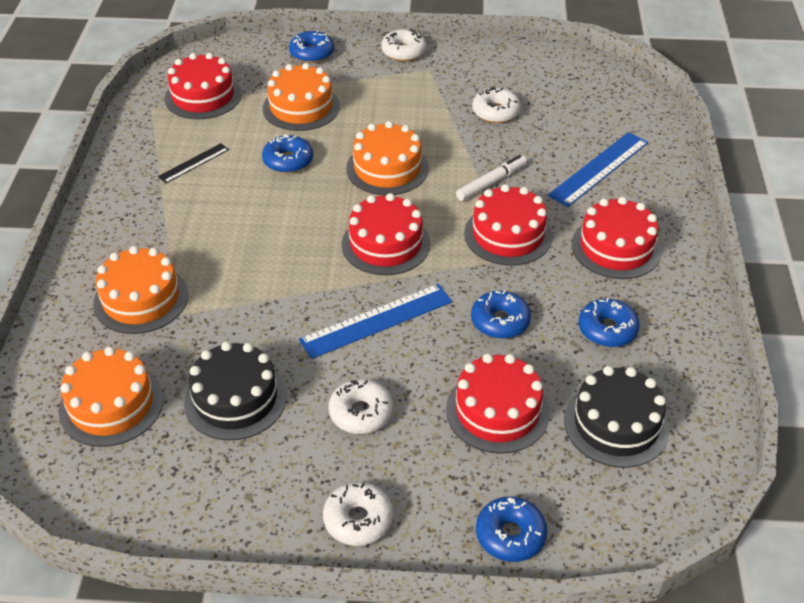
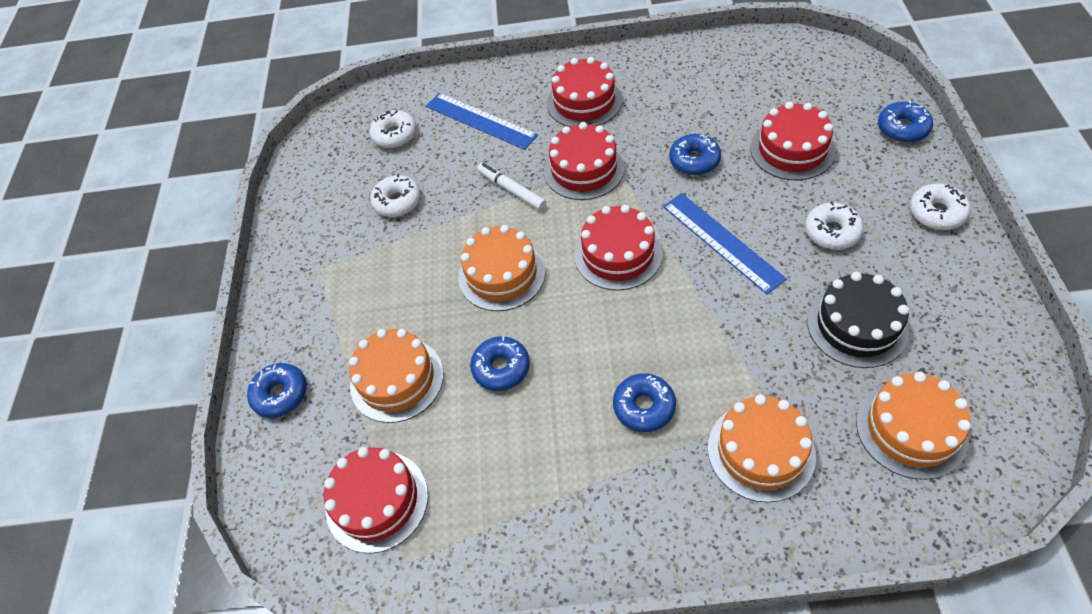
camera: 90 degrees left, 10 degrees up
(193, 163) = (518, 469): black ruler -> none
(403, 52) = (282, 299): white donut -> white donut (395, 135)
(607, 329) = (682, 99): blue donut -> blue donut (644, 407)
(616, 424) = (776, 86): black cake -> none

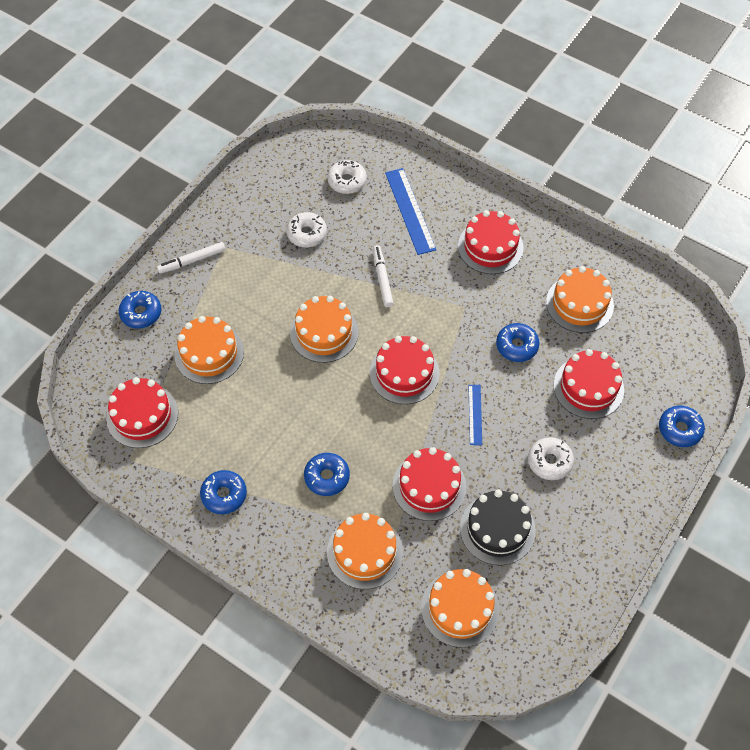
camera: 30 degrees right, 5 degrees up
(295, 304) = (192, 261): none -> white marker
(501, 368) = (271, 392): blue donut -> blue donut (224, 495)
(584, 169) = (441, 298): red cake -> red cake (429, 486)
(709, 93) = (579, 304): none -> orange cake
(722, 241) = (475, 414): blue ruler -> blue ruler, size x0.57
(936, 213) = (630, 502): white donut -> none

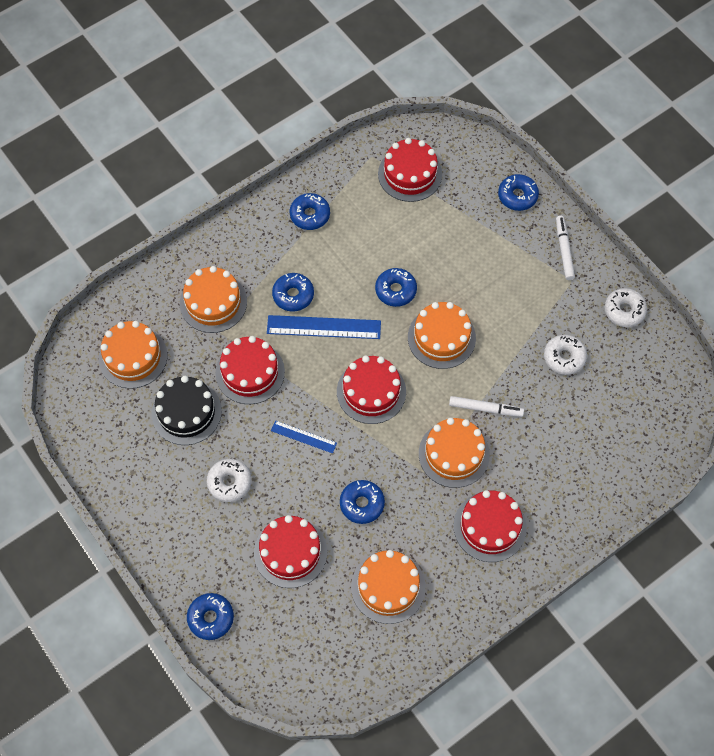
camera: 110 degrees right, 5 degrees up
(209, 353) = (454, 238): orange cake -> orange cake (454, 454)
(287, 386) = (395, 290): none -> blue donut
(347, 181) = (621, 416): white donut -> white donut (624, 311)
(410, 211) = (563, 464): blue ruler -> blue ruler (324, 327)

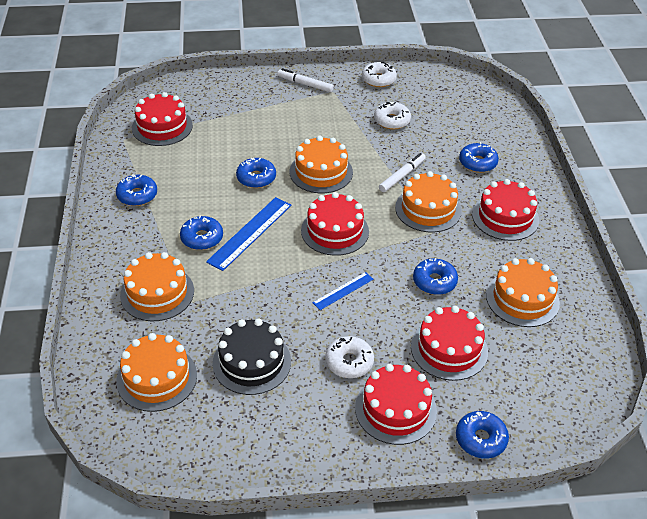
camera: 60 degrees left, 20 degrees down
(250, 372) = (250, 299): red cake -> red cake (395, 409)
(517, 196) = (239, 85): blue donut -> blue donut (477, 163)

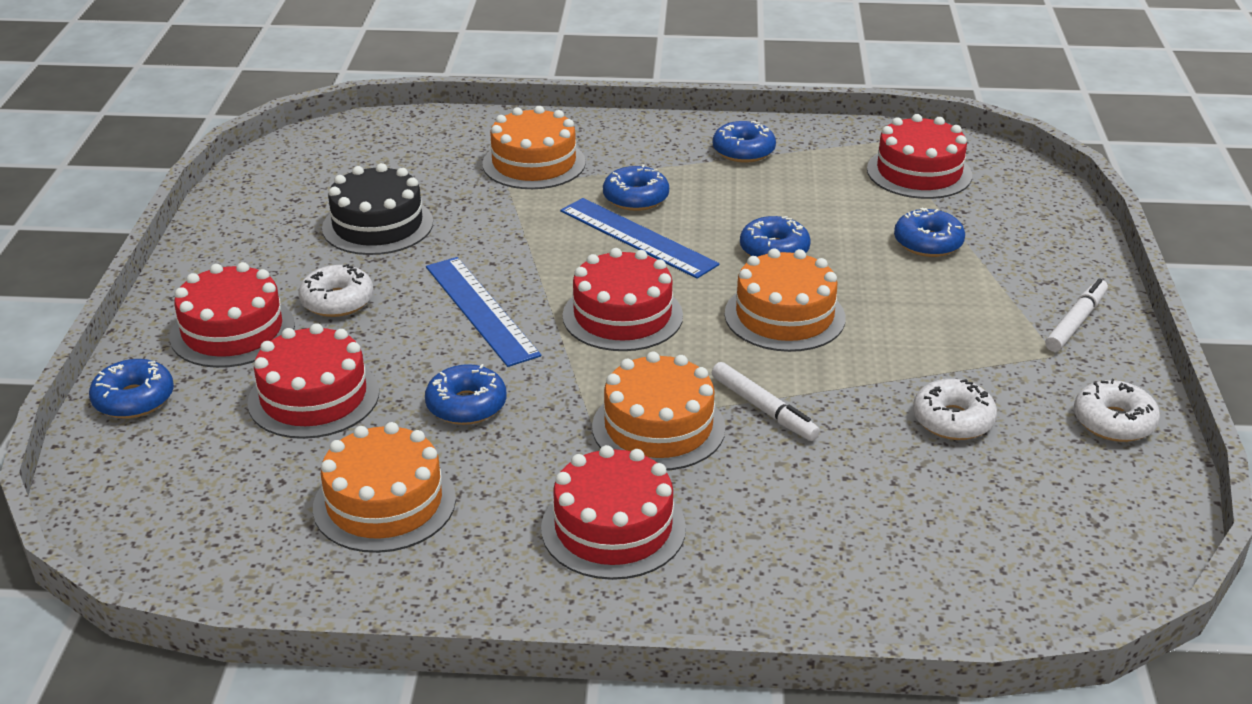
camera: 100 degrees right, 10 degrees down
(157, 378) = (386, 161): orange cake -> none
(343, 291) = (480, 310): blue ruler -> blue ruler, size x1.76
(477, 163) = (798, 522): blue donut -> blue donut (928, 243)

